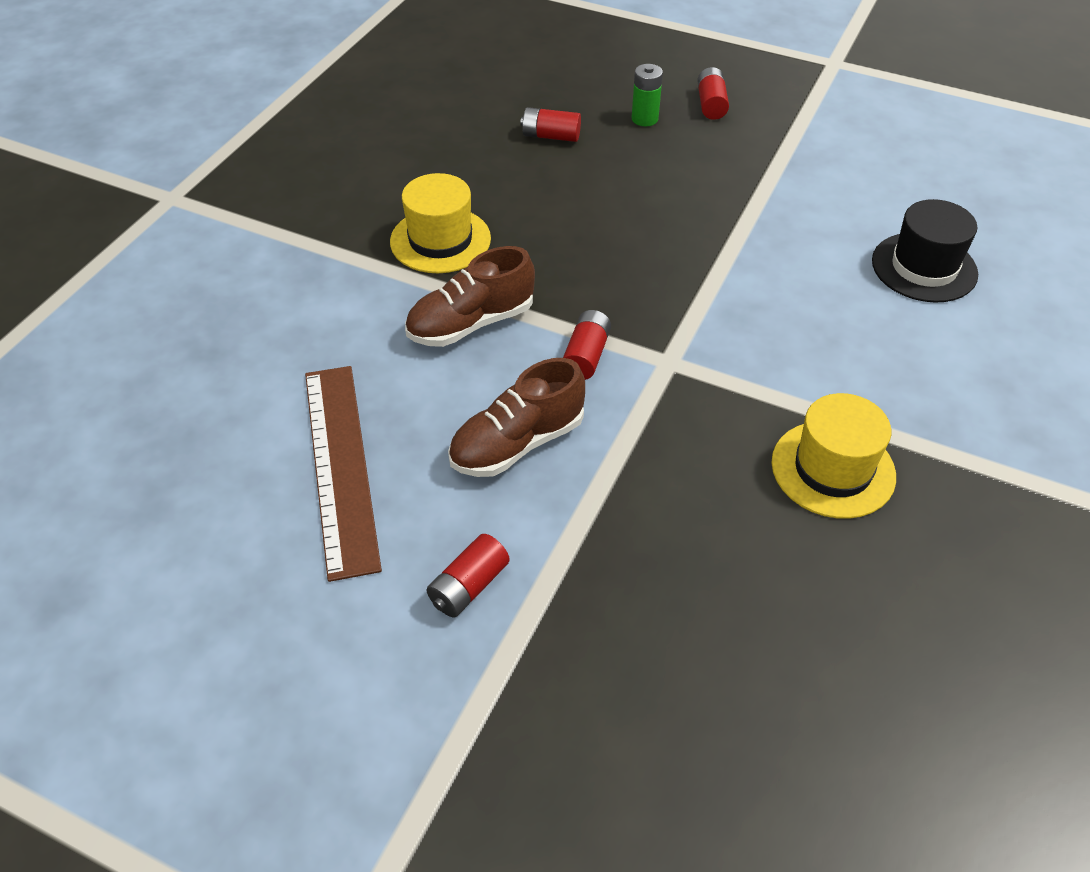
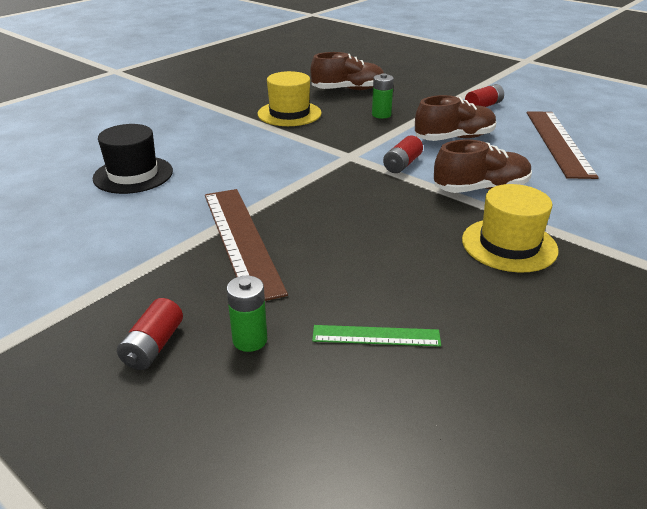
camera: 165 degrees left, 15 degrees down
(551, 136) = (376, 336): red battery -> green ruler
(664, 501) = (381, 115): none -> green battery
(716, 199) = (241, 240): none -> brown ruler
(775, 605) = (348, 90): none -> brown shoe

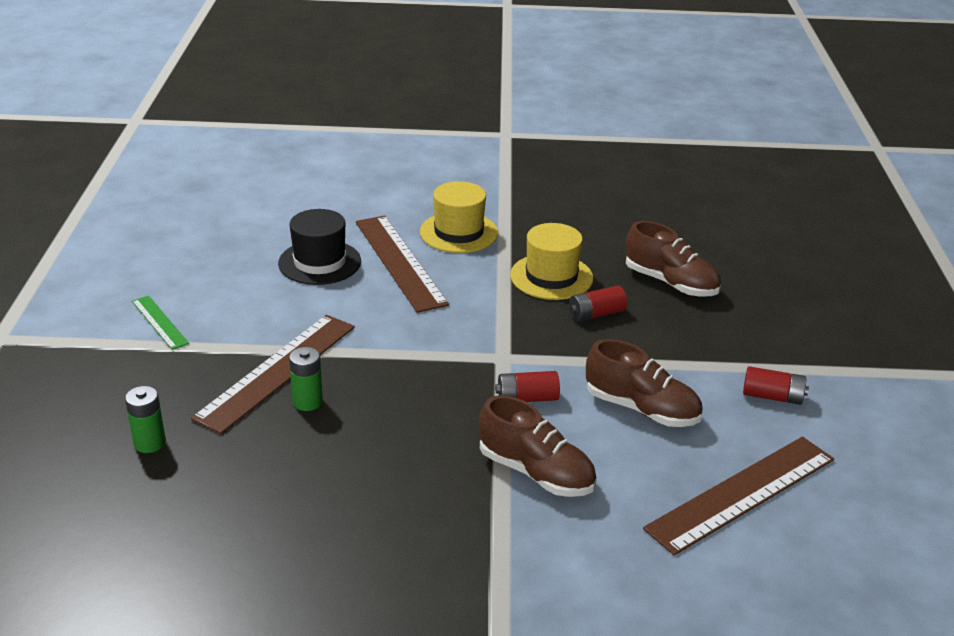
camera: 50 degrees right, 0 degrees up
(153, 346) = (106, 403): red battery -> red battery (596, 314)
(188, 148) = (400, 262): none -> brown ruler
(376, 336) = (209, 504): green ruler -> green ruler (159, 322)
(381, 115) = (634, 334): green battery -> green battery (307, 402)
(509, 245) = (435, 532): yellow hat -> yellow hat (458, 232)

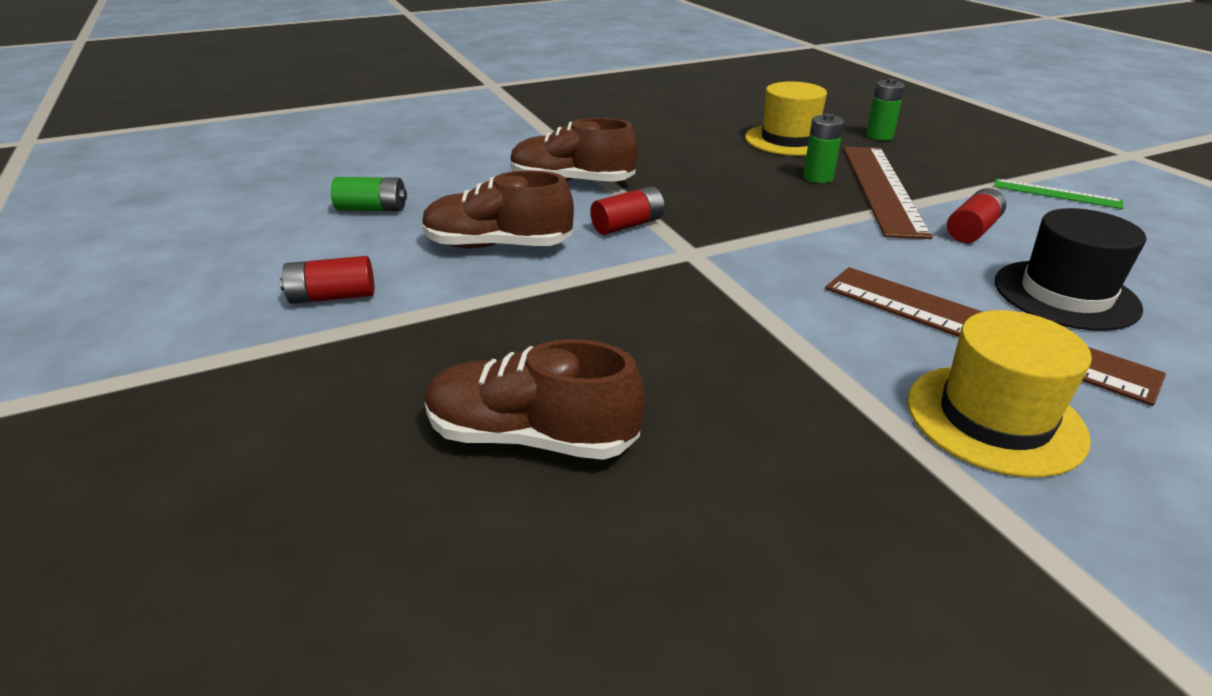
camera: 155 degrees right, 0 degrees up
(551, 277) = (743, 379): yellow hat -> yellow hat (789, 140)
(596, 314) = (623, 337): red battery -> red battery (972, 230)
(742, 493) = (372, 209): brown ruler -> green battery

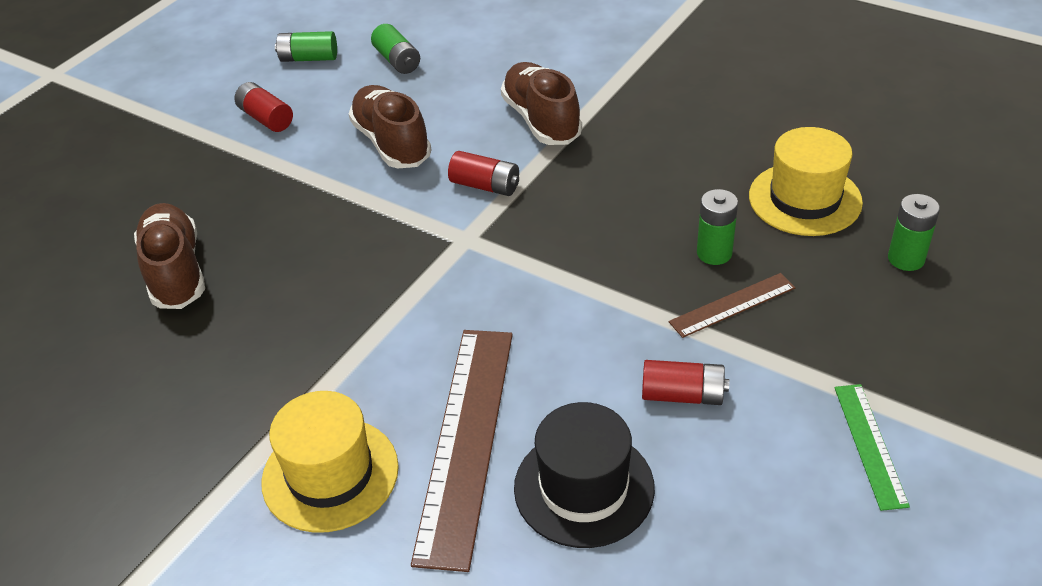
camera: 60 degrees right, 10 degrees up
(274, 246) = (308, 58): none -> green battery
(882, 188) = (732, 305): brown ruler -> brown ruler, size x0.51

